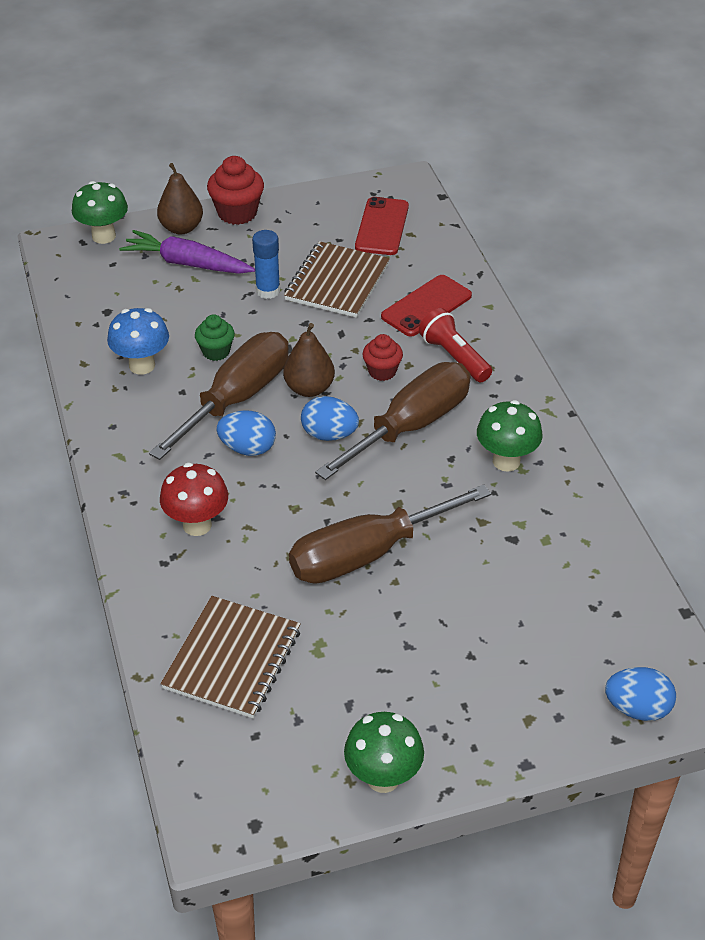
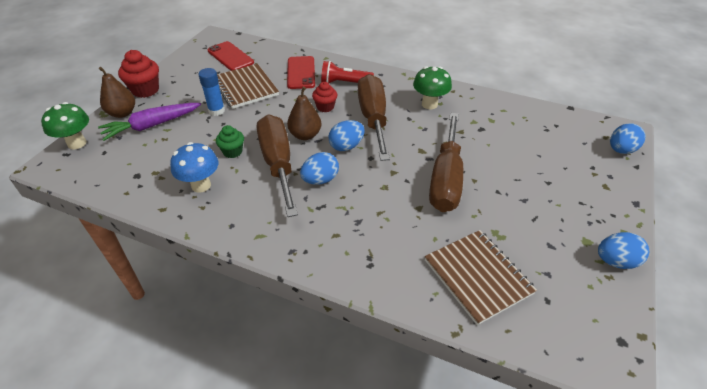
camera: 50 degrees left, 0 degrees up
(197, 525) = (355, 233): red mushroom -> none
(383, 778) = (615, 261): green mushroom -> blue egg

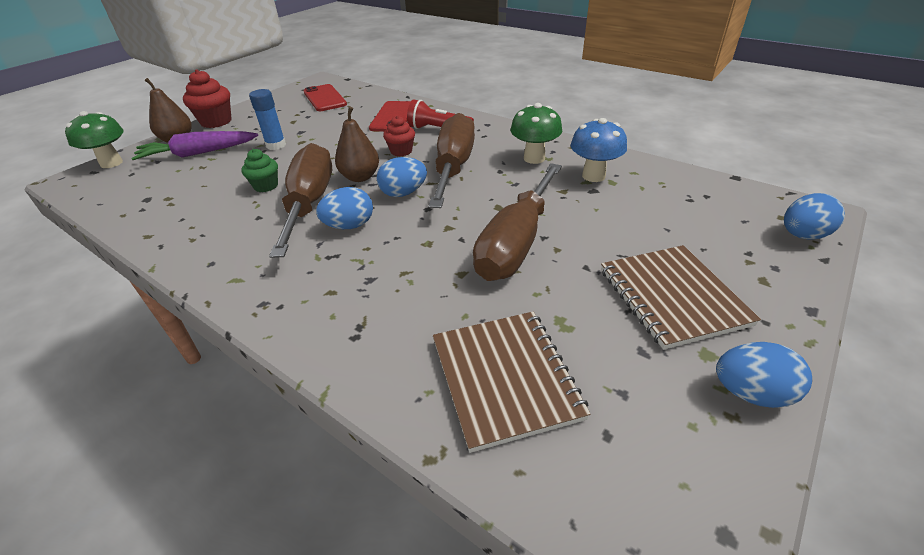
camera: 15 degrees right, 5 degrees down
(201, 185) = (207, 216): blue mushroom -> blue mushroom (593, 176)
(245, 87) = (322, 126): brown notebook -> brown notebook (672, 297)

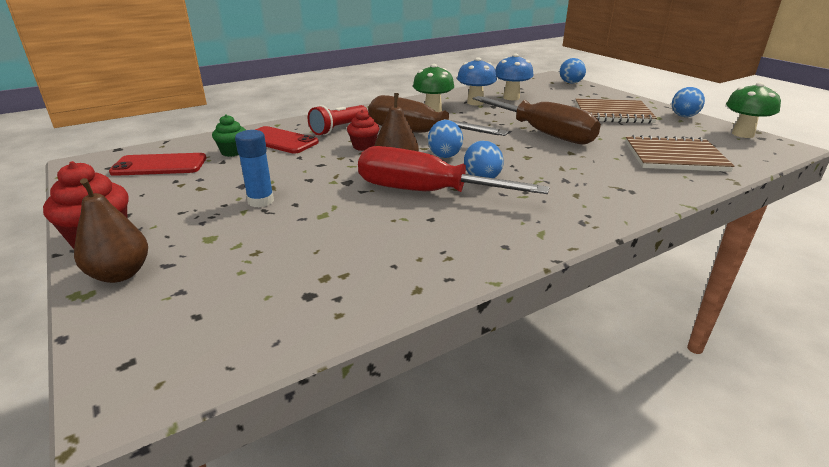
camera: 70 degrees left, 10 degrees down
(111, 163) = (117, 342): green mushroom -> green mushroom (742, 134)
(198, 153) = (205, 255): purple carrot -> none
(266, 186) = (364, 211): green cupcake -> green cupcake (233, 152)
(310, 203) = (425, 192): brown screwdriver -> red screwdriver
(646, 196) = (511, 98): none -> blue mushroom

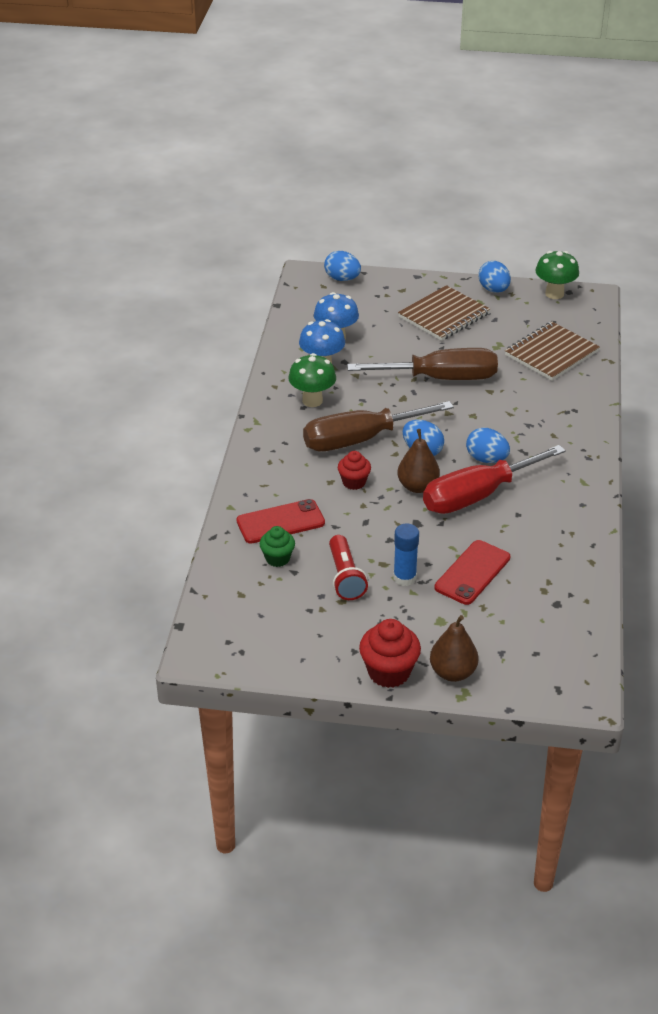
camera: 50 degrees left, 10 degrees up
(159, 165) = (261, 609): red phone -> red phone (472, 572)
(339, 129) = (291, 476): red flashlight -> red flashlight (345, 577)

